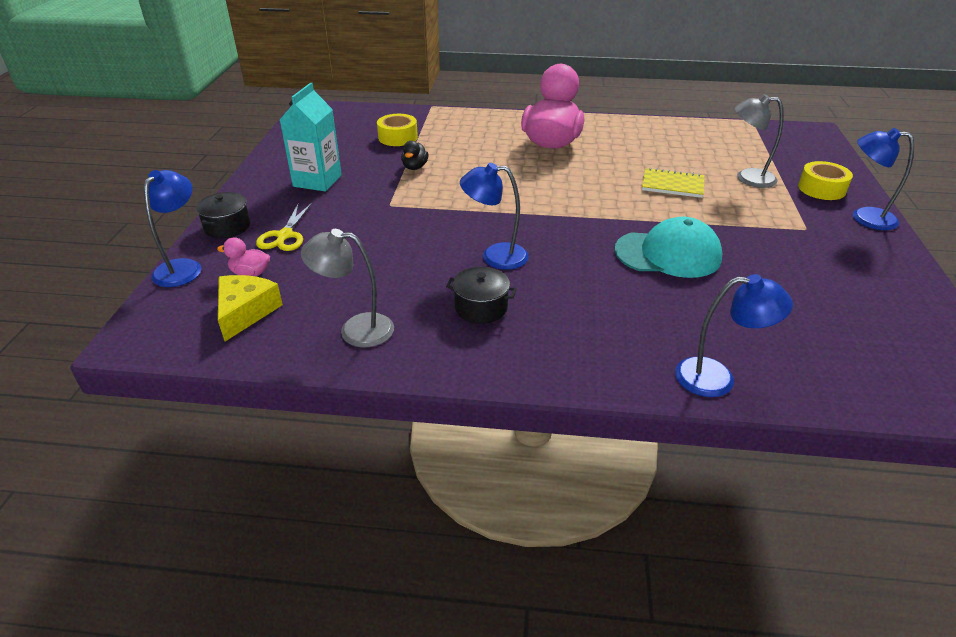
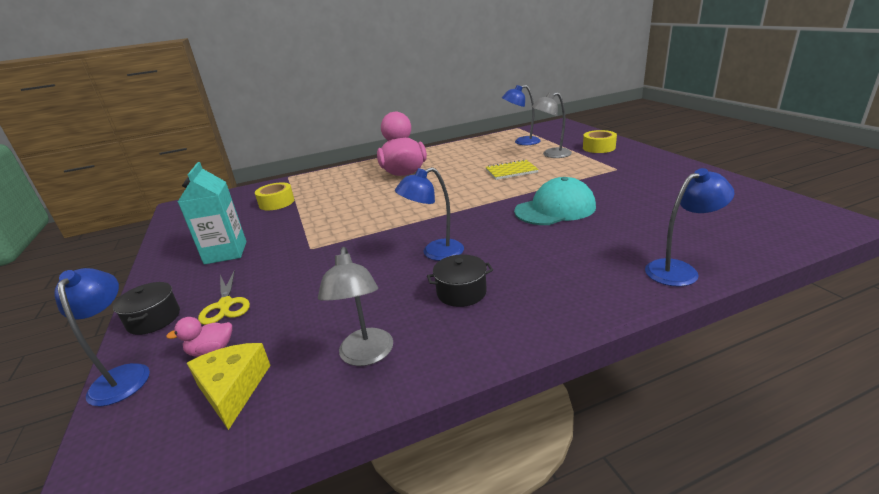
camera: 25 degrees left, 10 degrees down
(355, 329) = (366, 355): grey lamp -> grey lamp turned 75 degrees counterclockwise
(415, 167) = (309, 217): black duck -> none
(864, 217) = (639, 154): blue lamp -> blue lamp (521, 142)

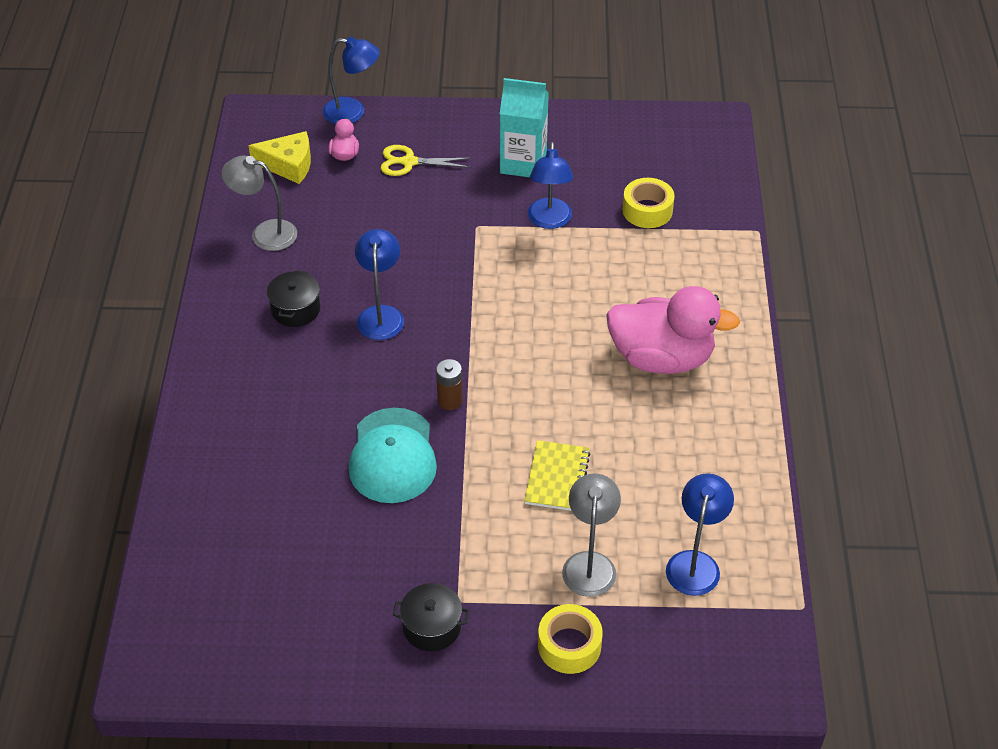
camera: 110 degrees right, 20 degrees up
(154, 319) = (422, 121): black pot -> black pot (432, 627)
(490, 207) = (450, 400): none -> brown battery
(679, 270) = (194, 470): blue lamp -> blue lamp (549, 221)

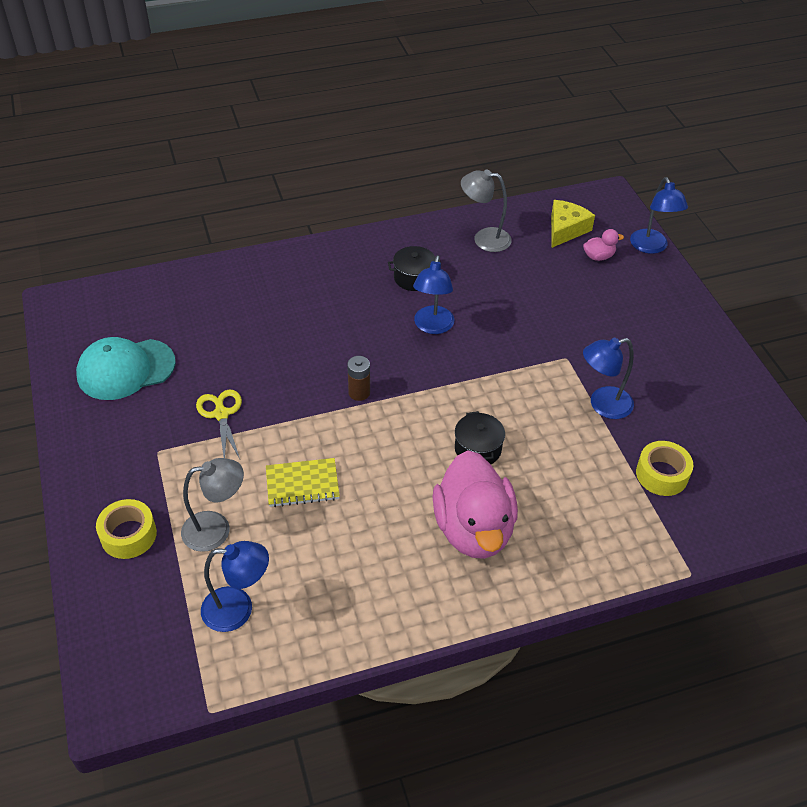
camera: 70 degrees right, 0 degrees up
(265, 233) = (484, 239): grey lamp -> grey lamp turned 75 degrees counterclockwise
(288, 165) = (566, 229): yellow cheese -> yellow cheese turned 135 degrees counterclockwise
(381, 315) = (432, 326): blue lamp -> blue lamp turned 120 degrees clockwise
(392, 456) = (288, 373): turquoise cap -> turquoise cap (125, 369)
(409, 162) = (615, 296): yellow scissors -> yellow scissors (221, 414)
(432, 627) = (128, 441): black pot -> black pot (478, 449)
(523, 163) = (665, 369): turquoise carton -> none

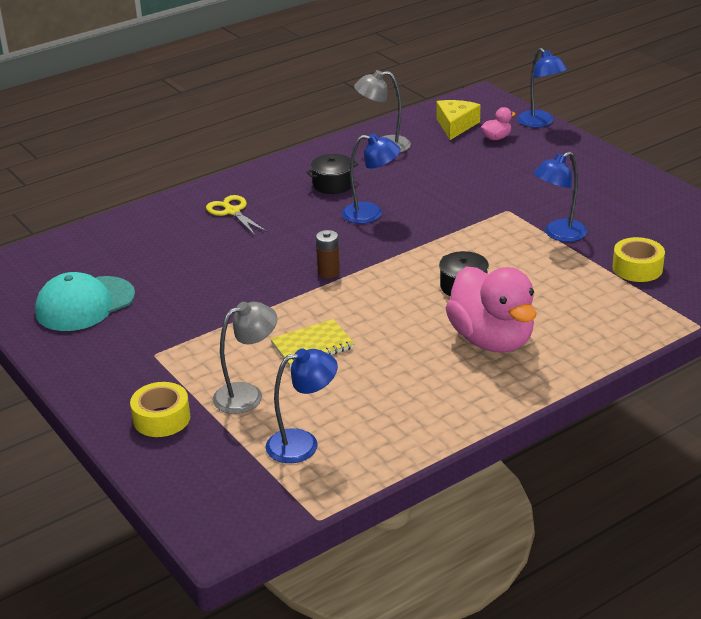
camera: 15 degrees left, 15 degrees down
(221, 414) = (202, 315): yellow scissors -> yellow scissors (232, 211)
(432, 326) = (371, 214): blue lamp -> blue lamp turned 75 degrees counterclockwise

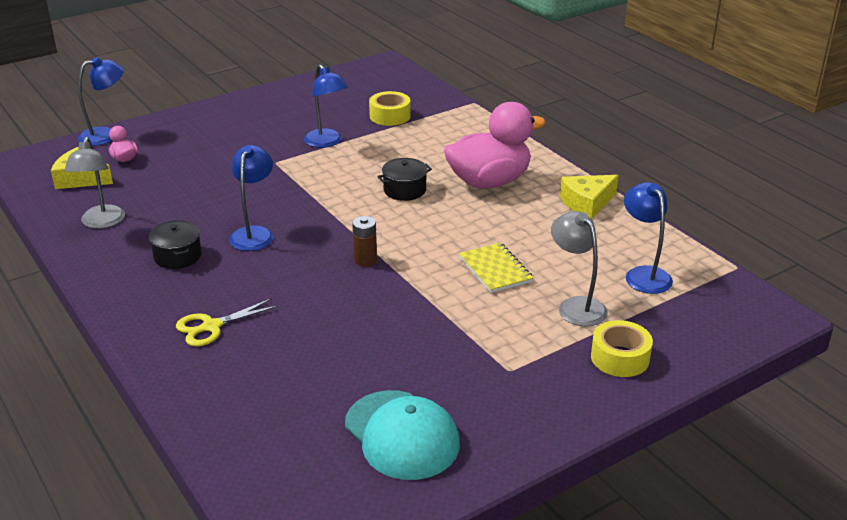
camera: 90 degrees left, 0 degrees up
(453, 409) = (587, 203): none -> yellow cheese

